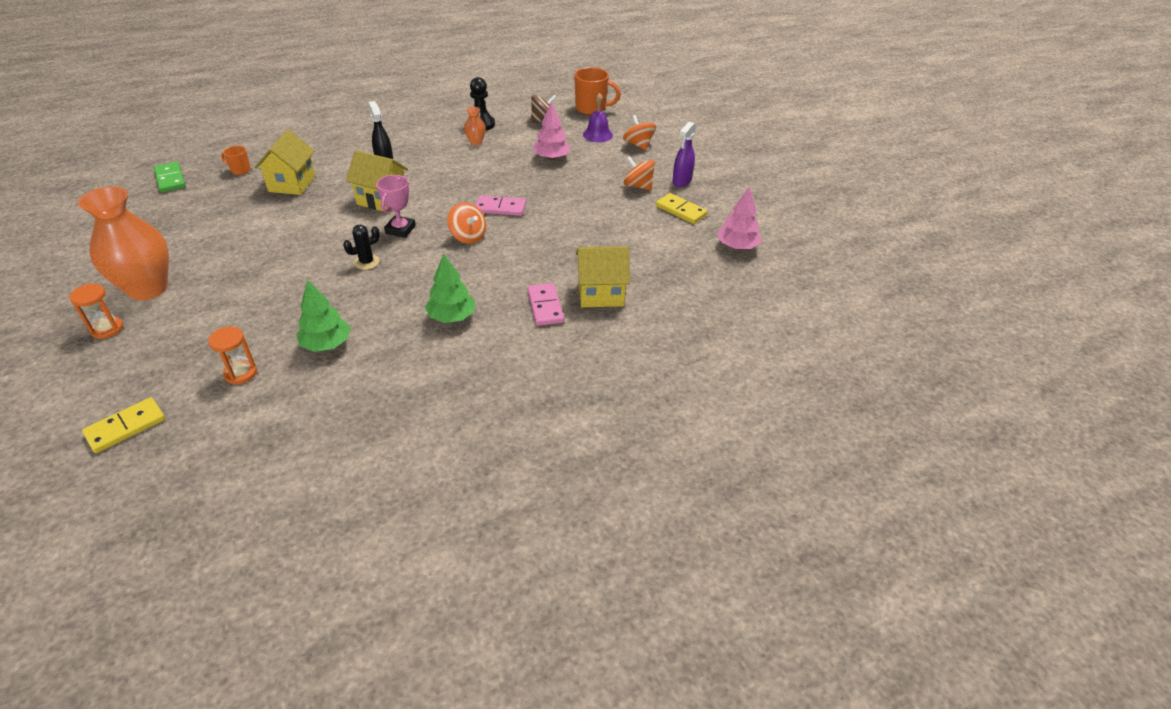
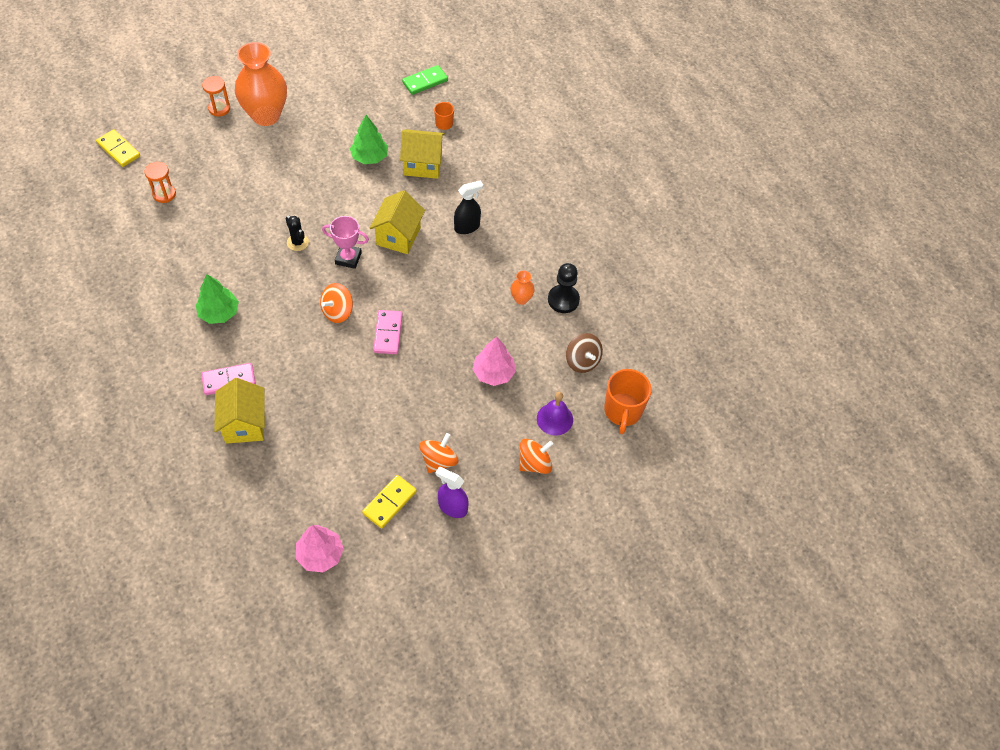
camera: 85 degrees right, 15 degrees up
(326, 344) = (191, 236): green tree -> green tree (369, 157)

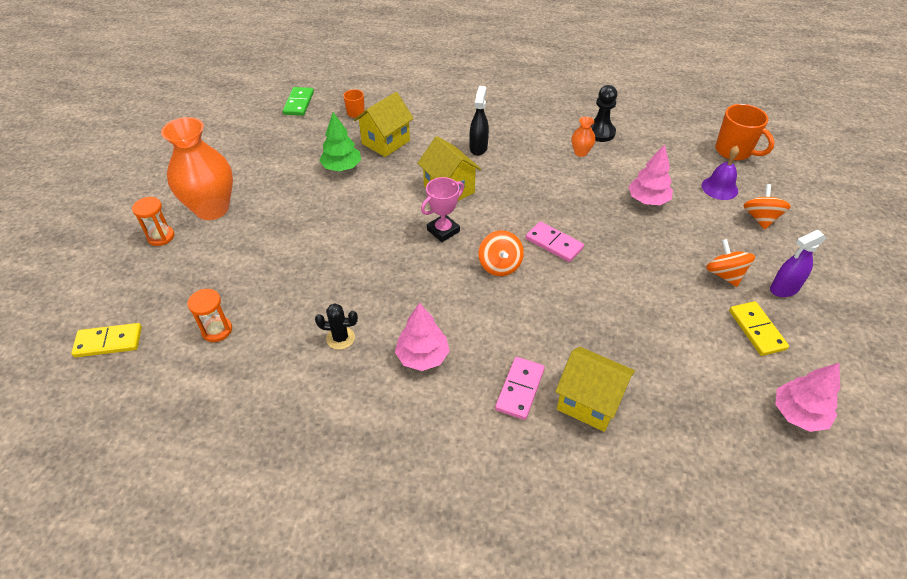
camera: 50 degrees left, 10 degrees down
(219, 313) = (422, 356): green tree -> pink tree
(297, 242) = (390, 256): black cactus -> black cactus (340, 338)
(582, 361) = (669, 149): brown spinning top -> none

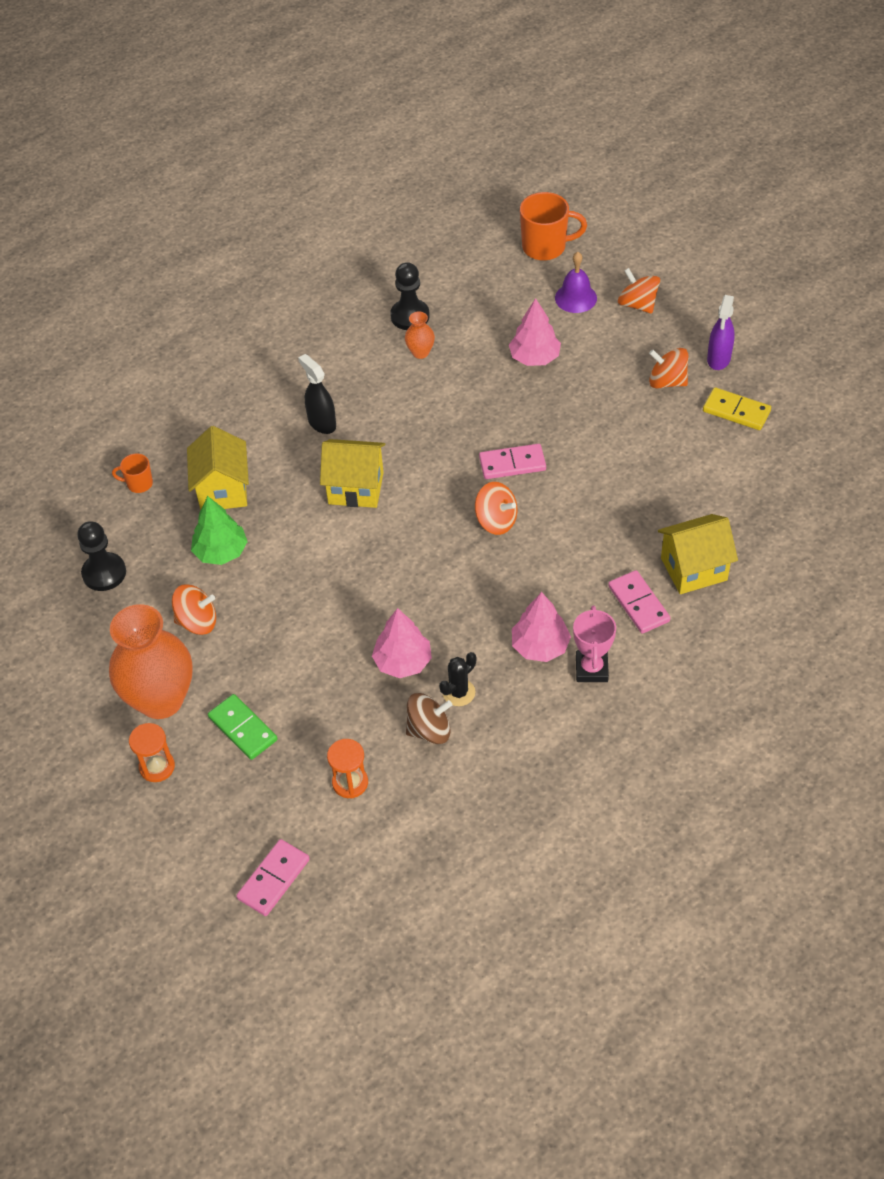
camera: 45 degrees left, 5 degrees up
(108, 342) = (274, 879): yellow domino -> pink domino
(282, 137) = (104, 573): none -> black pawn
(282, 188) = (197, 622): none -> orange spinning top
(295, 343) = (429, 730): none -> brown spinning top
(299, 103) = (58, 523): green domino -> green domino (243, 728)
(443, 230) = (407, 531): pink trophy -> pink trophy (591, 669)
(798, 414) = (824, 454): pink tree -> pink tree (403, 662)

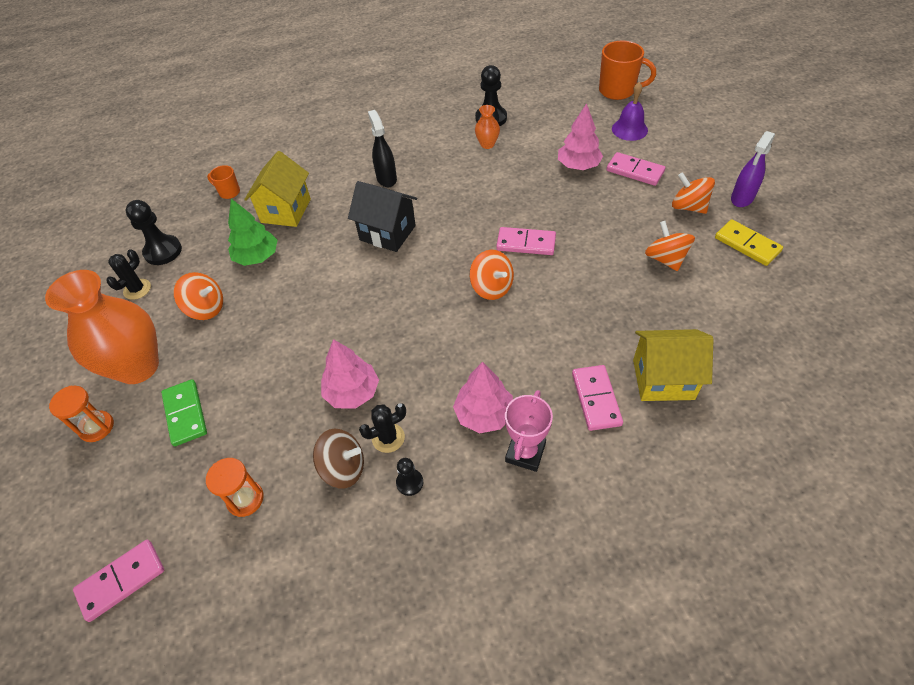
camera: 20 degrees right, 0 degrees up
(103, 622) = (137, 289): none -> black cactus
(356, 488) = (387, 233): yellow house -> black house
(497, 724) = (409, 482): none -> black pawn
(598, 351) = (635, 171): none -> pink domino
(637, 304) = (681, 143): orange spinning top -> orange spinning top (665, 259)

